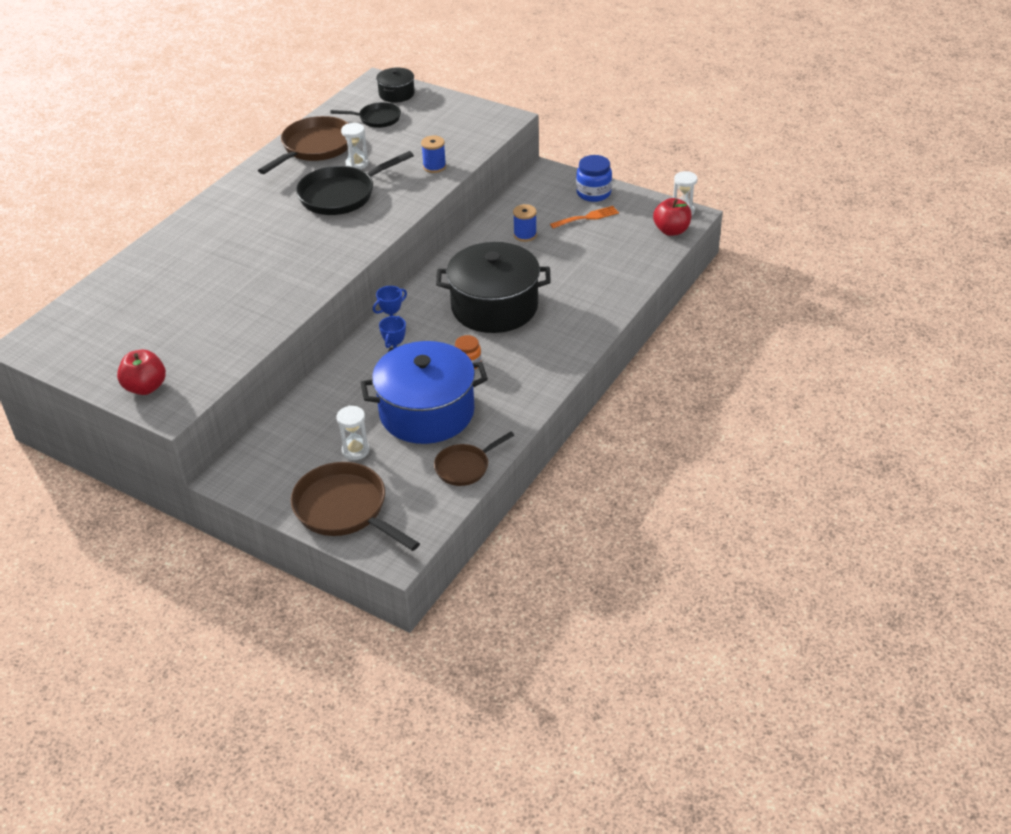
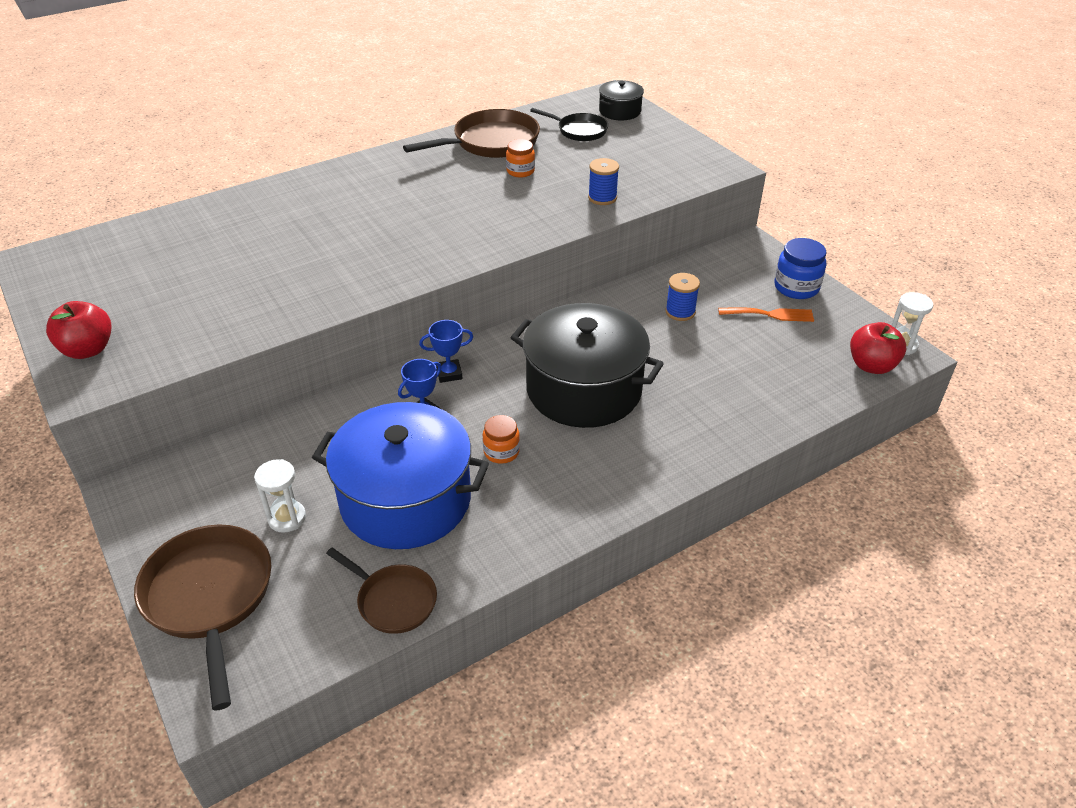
camera: 25 degrees right, 0 degrees up
(341, 195) = (477, 199): black pan -> none
(357, 164) = (520, 171): white hourglass -> orange jar
(465, 467) = (393, 600): brown pan -> brown pan turned 135 degrees counterclockwise

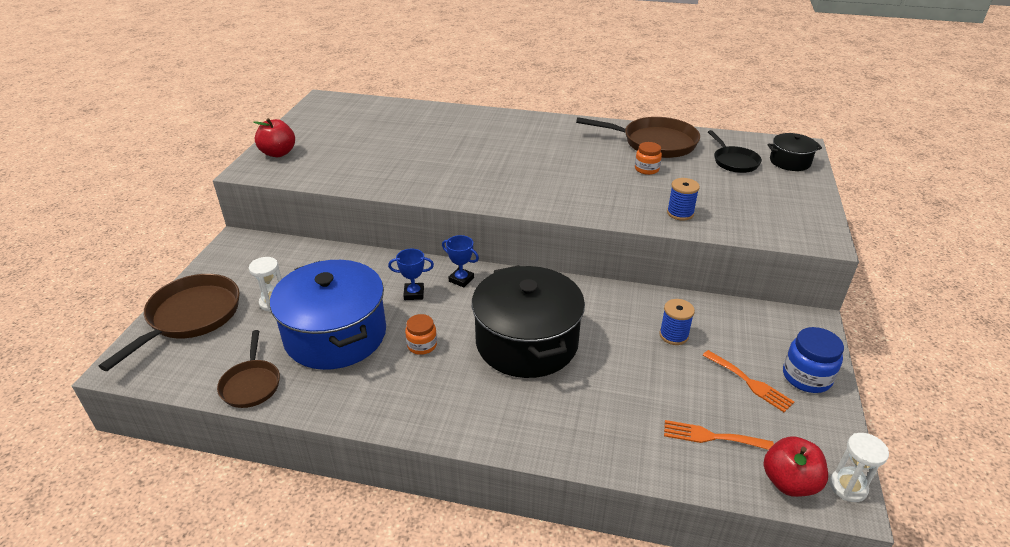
camera: 45 degrees right, 5 degrees down
(796, 369) = (711, 437): none -> orange fork

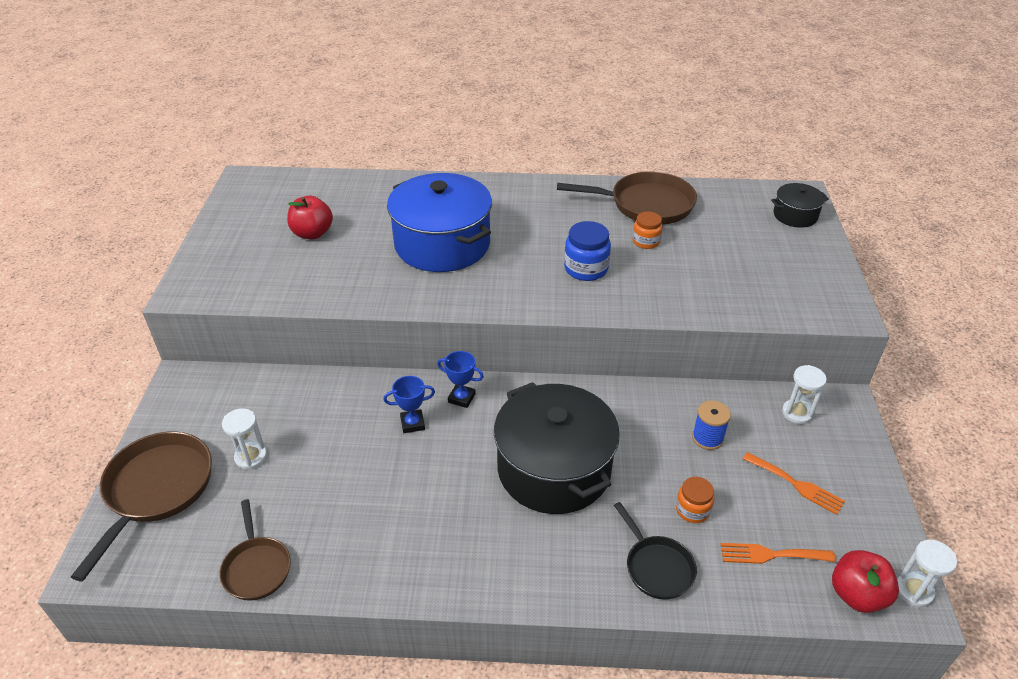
camera: 10 degrees left, 5 degrees up
(278, 153) = (212, 264): red apple -> red apple (312, 233)
(335, 335) = (337, 489): blue pot -> blue pot (442, 244)
(422, 345) = (439, 489): orange jar -> orange jar (692, 510)
(680, 213) = (695, 297): blue spool -> none
(734, 161) = (737, 221): black pan -> black pan (657, 567)
(764, 325) = (797, 413): none -> white hourglass
(806, 377) = (851, 469): blue jar -> blue jar (586, 269)

